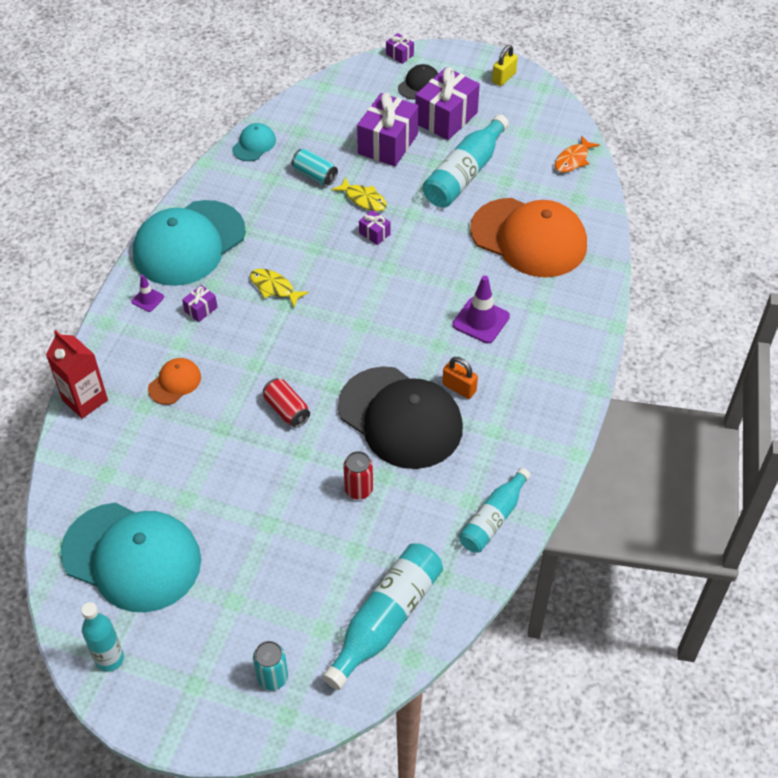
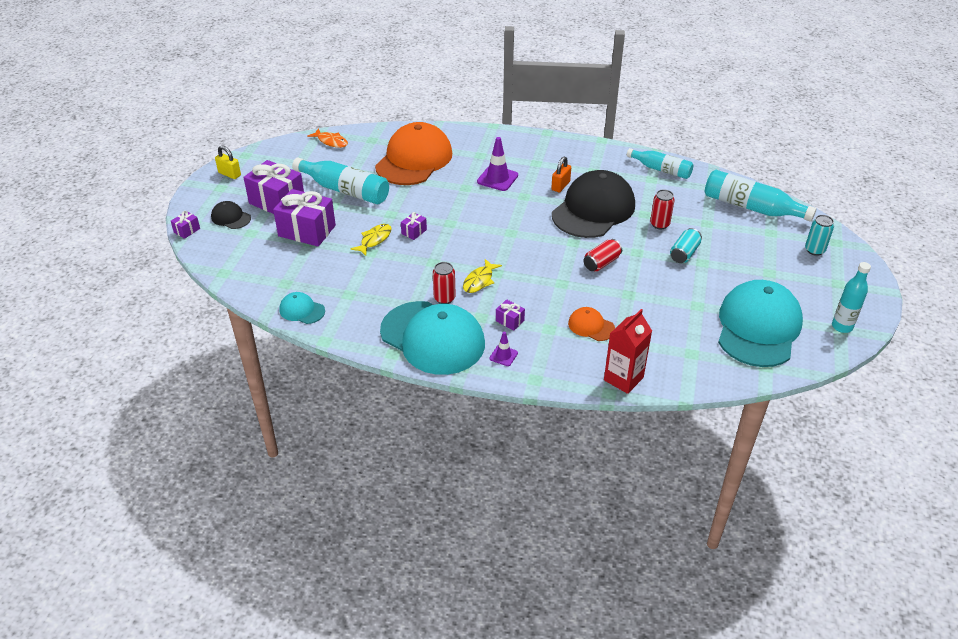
camera: 95 degrees left, 10 degrees down
(250, 256) = (444, 298): none -> red can
(315, 175) = (344, 269): turquoise can -> turquoise can (684, 253)

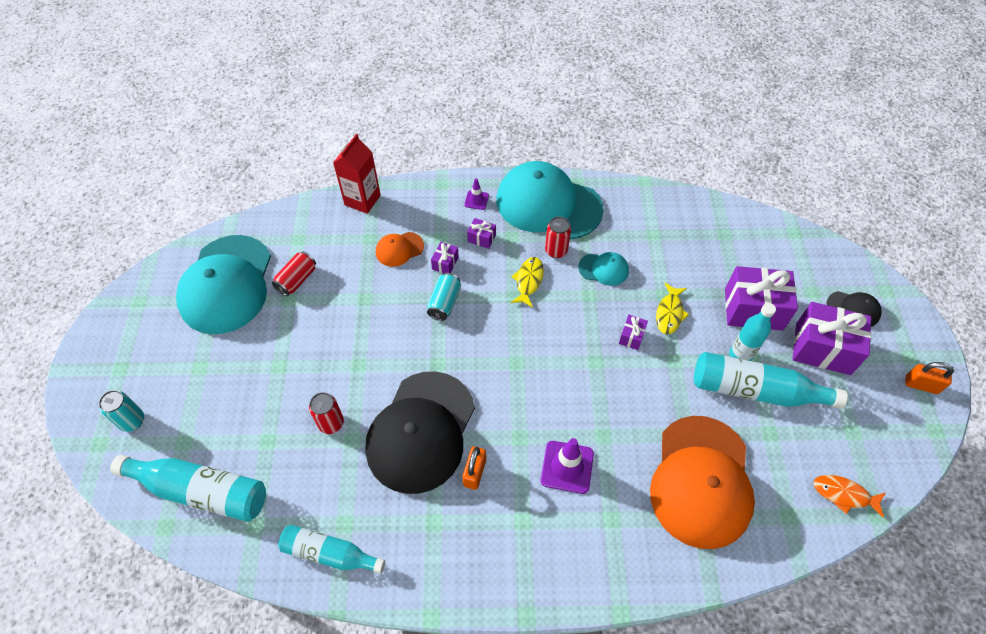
camera: 165 degrees right, 15 degrees up
(187, 230) = (882, 279): purple gift -> purple gift (445, 263)
(229, 174) = (921, 385): yellow padlock -> orange padlock
(302, 310) = (686, 207): turquoise cap -> turquoise cap (603, 269)
(591, 326) = (399, 249): orange cap -> orange cap turned 135 degrees clockwise
(601, 263) = (399, 337): red can -> red can (297, 280)
(684, 253) = (300, 376): turquoise can -> turquoise can (444, 302)
(842, 326) = (135, 305): turquoise bottle -> turquoise bottle (740, 355)

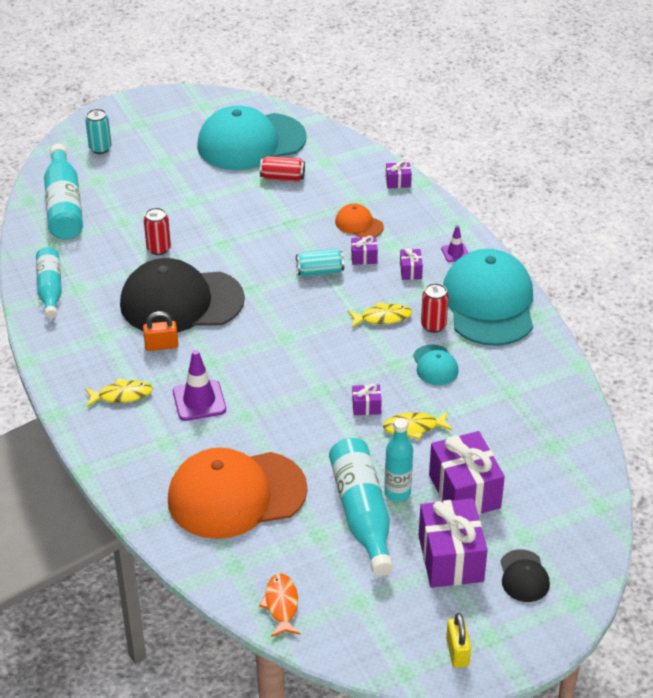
camera: 65 degrees right, 15 degrees down
(362, 200) = (398, 182): red carton -> purple gift
(528, 536) = (122, 395): none -> yellow fish
(921, 385) = (457, 652): orange padlock -> yellow padlock

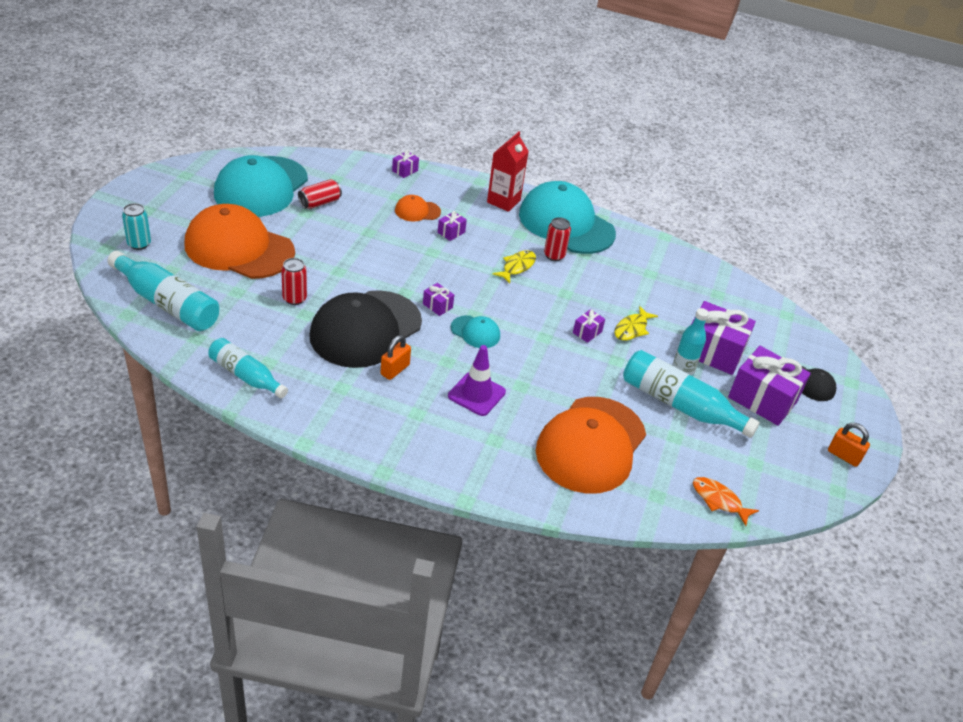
camera: 50 degrees left, 0 degrees up
(122, 395) = (416, 424): yellow fish -> none
(168, 187) = (239, 248): none -> orange cap
(320, 272) = (435, 257): turquoise can -> none
(410, 271) = (492, 227): purple gift -> purple gift (437, 306)
(435, 365) = (590, 281): turquoise cap -> turquoise cap (475, 332)
(455, 253) = (503, 201): purple traffic cone -> red carton
(457, 652) = (843, 456): yellow padlock -> orange padlock

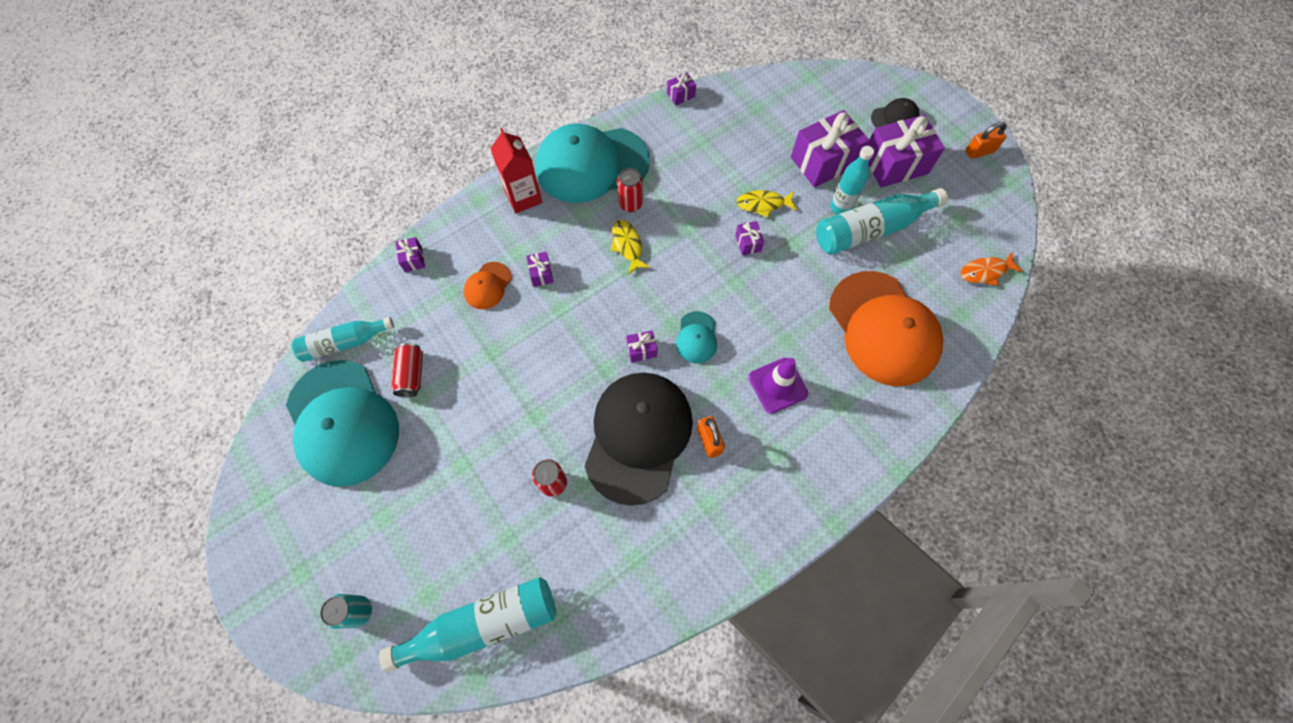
camera: 50 degrees left, 25 degrees up
(239, 248) = (436, 500): orange cap -> none
(246, 375) = (642, 592): turquoise bottle -> turquoise bottle (344, 343)
(365, 329) = (638, 436): black cap -> black cap turned 150 degrees counterclockwise
(475, 332) = (696, 337): turquoise cap -> turquoise cap turned 120 degrees clockwise
(632, 329) = (763, 204): yellow fish -> yellow fish turned 105 degrees clockwise
(680, 247) = (681, 95): none -> purple gift

